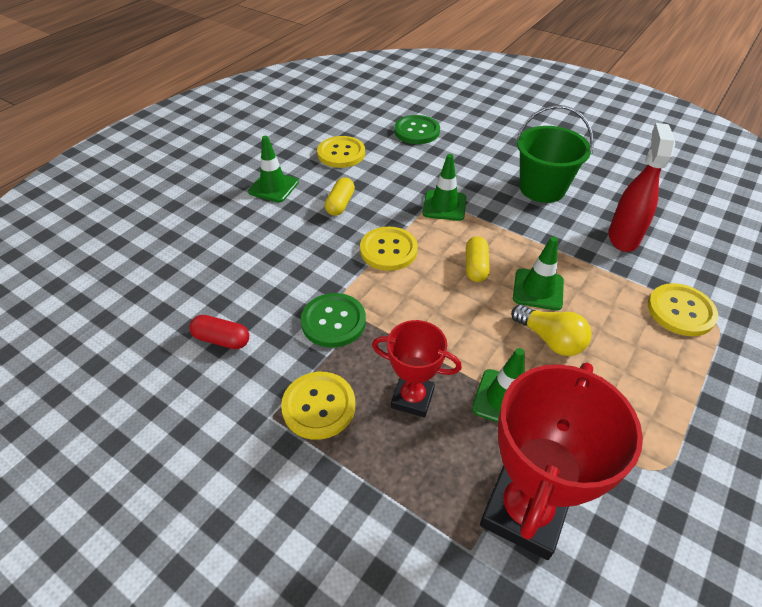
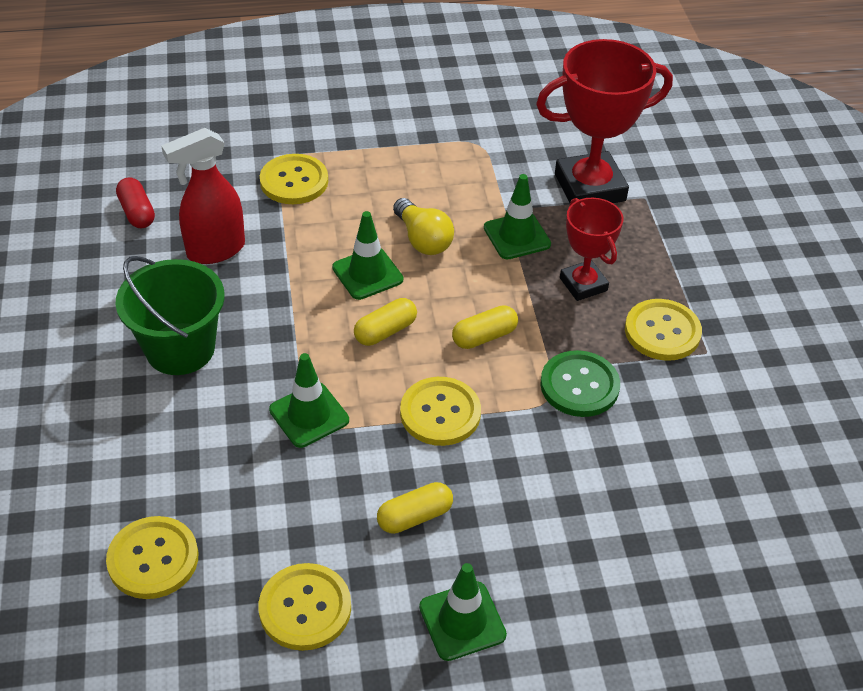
camera: 135 degrees left, 0 degrees up
(222, 339) = (700, 448): red capsule -> red capsule (137, 212)
(417, 131) = (153, 559): green button -> yellow button
(423, 306) = (484, 336): none -> yellow capsule
(550, 339) = (423, 239): yellow light bulb -> yellow light bulb turned 150 degrees clockwise

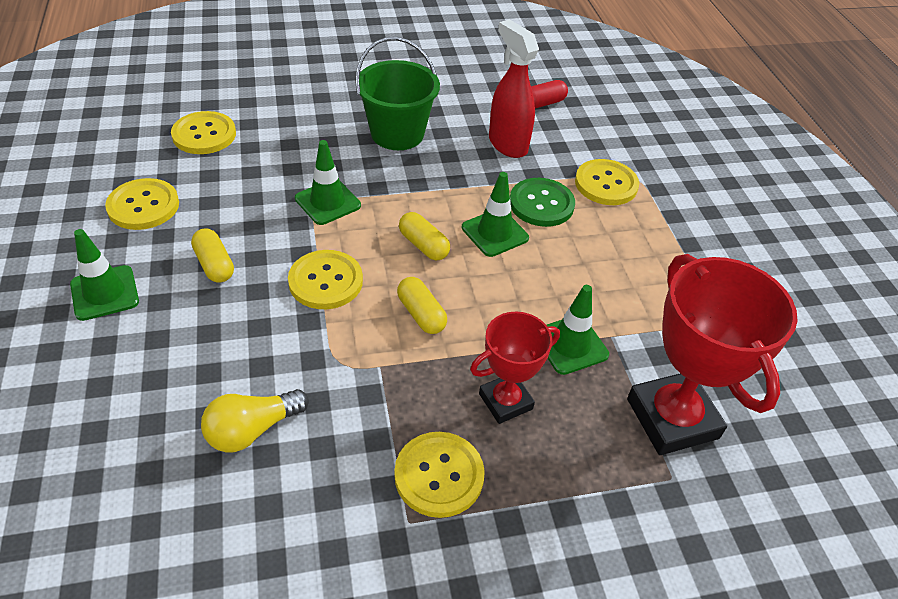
camera: 85 degrees right, 0 degrees up
(423, 239) = (548, 270): yellow light bulb -> yellow light bulb (252, 430)
(579, 385) = (357, 389): green button -> green button (541, 204)

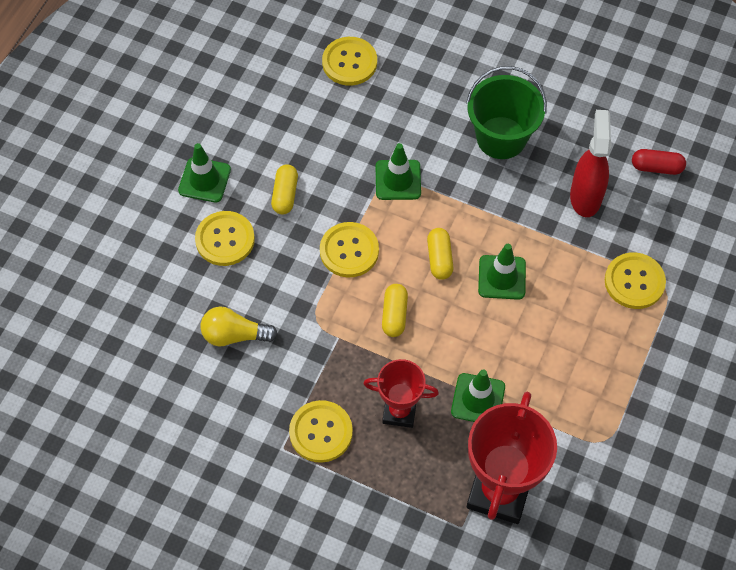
camera: 40 degrees right, 15 degrees up
(143, 206) = (267, 114): yellow button -> yellow button (225, 239)
(541, 204) = (562, 271): green button -> none

